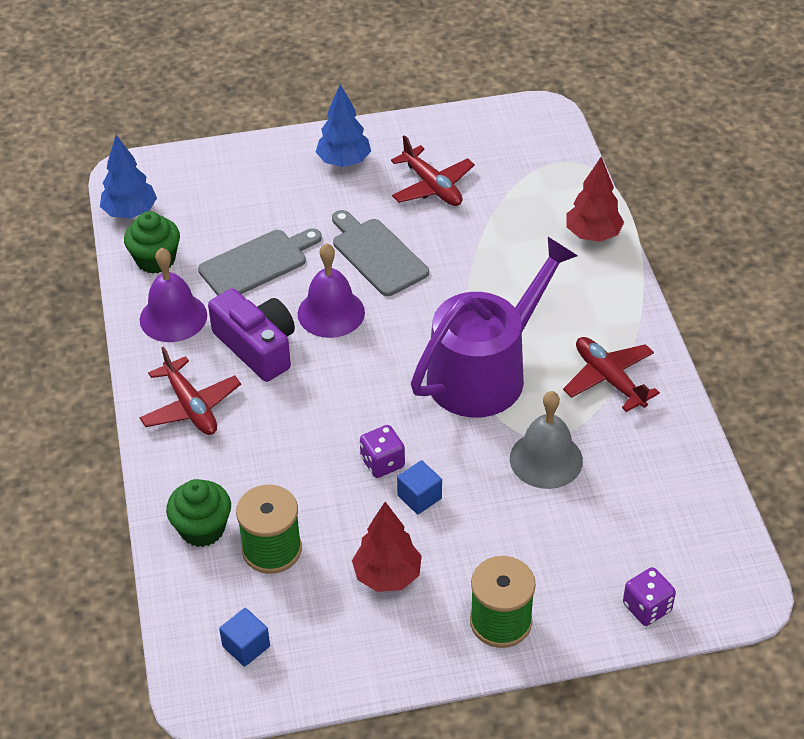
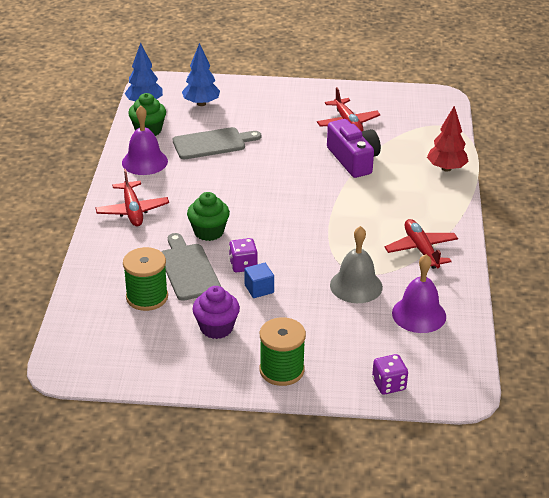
camera: 15 degrees right, 10 degrees down
(202, 529) = (107, 277): green cupcake -> green cupcake (208, 232)
(246, 646) = (104, 346): blue cube -> none
(257, 347) = (191, 187): purple camera -> purple camera (353, 160)
(331, 313) = (248, 178): purple bell -> purple bell (419, 314)
(344, 162) = (295, 100): blue tree -> blue tree (201, 103)
(377, 255) = (293, 153): grey cutting board -> grey cutting board (188, 270)
(387, 576) = (216, 328): red tree -> purple cupcake
(485, 372) = (336, 229): purple watering can -> none

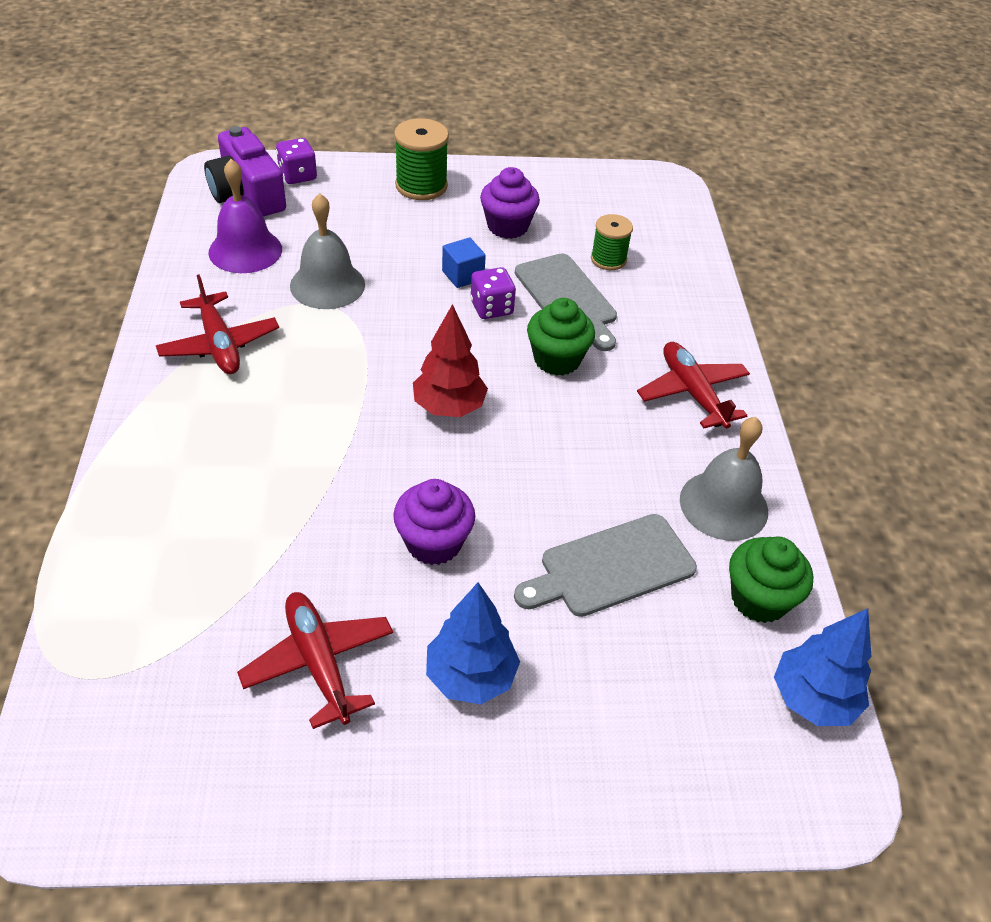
camera: 170 degrees right, 10 degrees up
(144, 162) = (723, 505): purple bell -> grey bell
(147, 297) = (608, 259): green spool -> green spool, size x0.65
(201, 103) = (680, 710): blue tree -> blue tree (470, 676)
(295, 156) = (434, 543): none -> purple cupcake
(353, 160) = (313, 540): purple camera -> purple camera (247, 193)
(446, 168) = (122, 528): red tree -> red tree (449, 407)

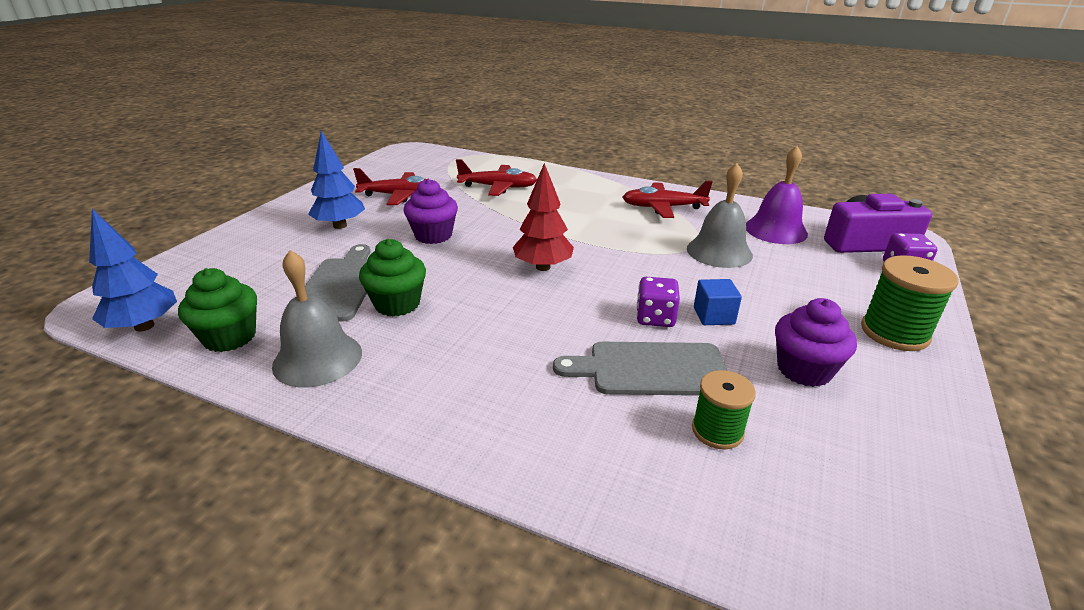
camera: 120 degrees right, 15 degrees down
(557, 359) = (561, 331): green cupcake -> green cupcake (397, 304)
(692, 393) = (451, 400): red plane -> red plane (498, 187)

